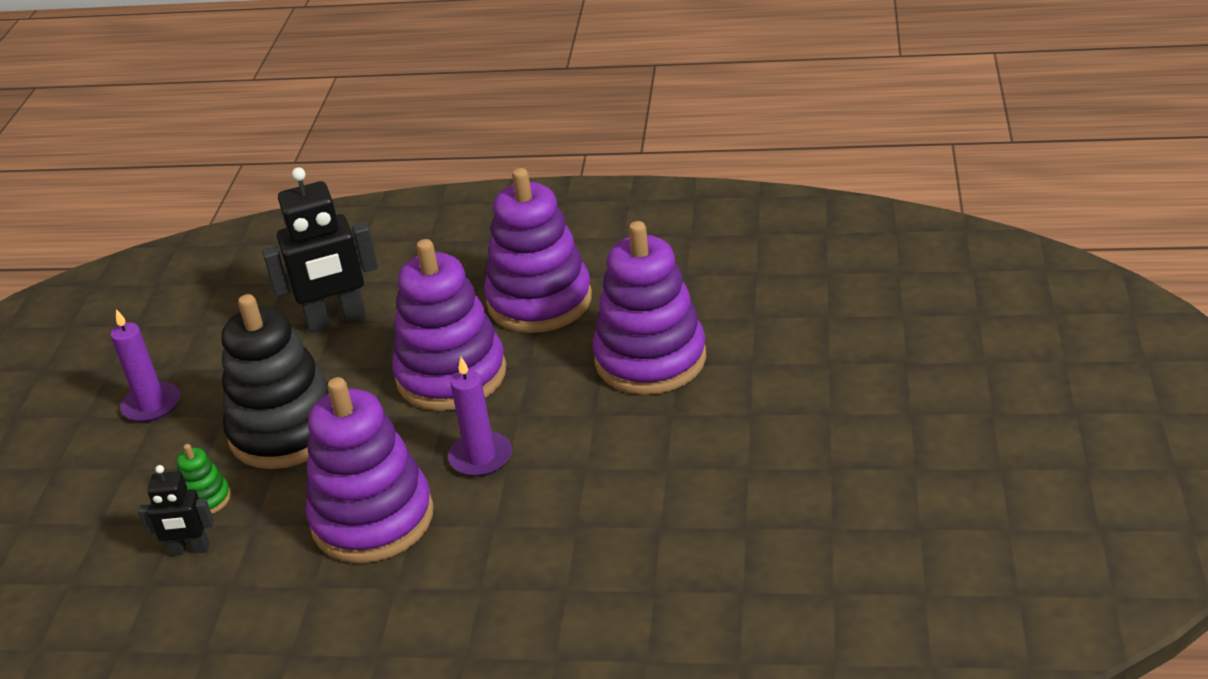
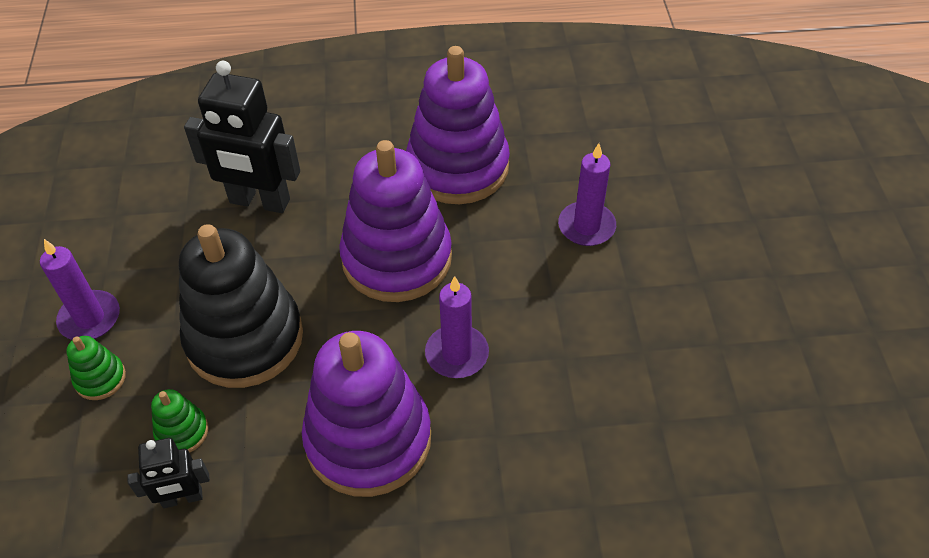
camera: 15 degrees left, 15 degrees up
(146, 452) = (100, 378): none -> green stacking toy
(336, 320) = (259, 202): black robot -> black robot turned 45 degrees clockwise
(650, 359) = (586, 226): purple stacking toy -> purple candle

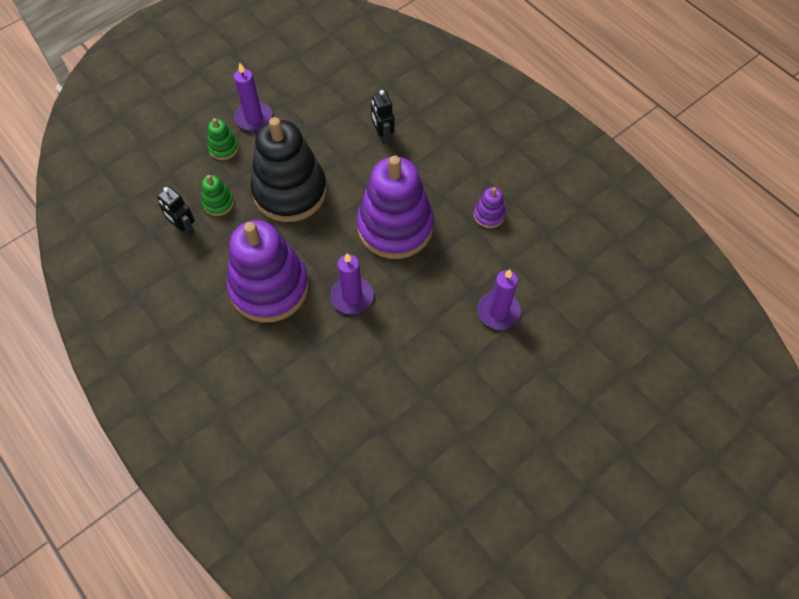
camera: 55 degrees right, 10 degrees up
(259, 202) = (382, 136): black robot -> black robot, size x0.54
(458, 167) = (489, 215): purple stacking toy -> purple stacking toy, size x0.42

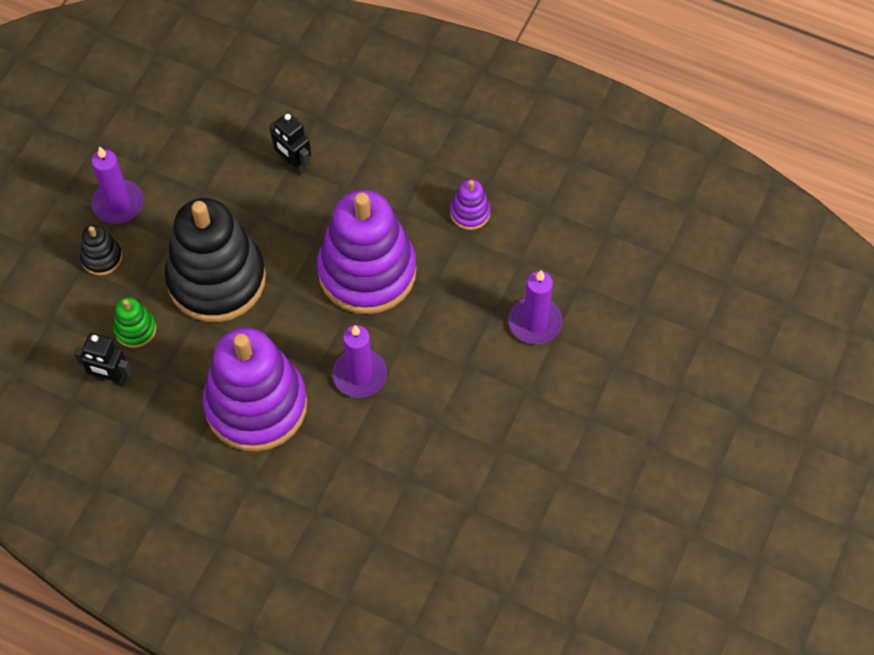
camera: 25 degrees left, 0 degrees up
(224, 148) = (102, 258): green stacking toy -> black stacking toy

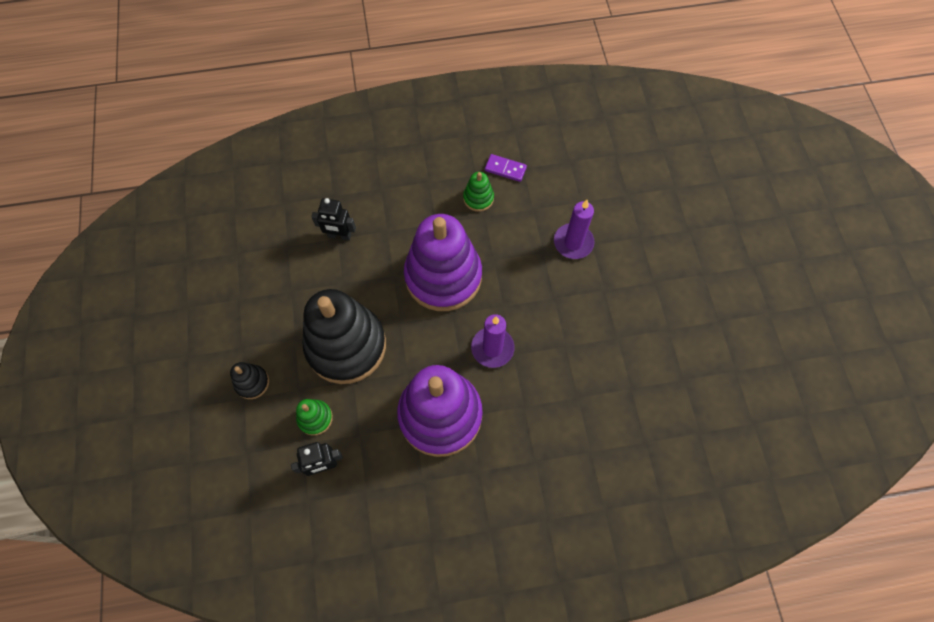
camera: 35 degrees left, 5 degrees up
(118, 204) = (235, 337): purple candle -> none
(470, 213) = (478, 198): purple stacking toy -> green stacking toy
(525, 199) = (505, 169): none -> purple domino

